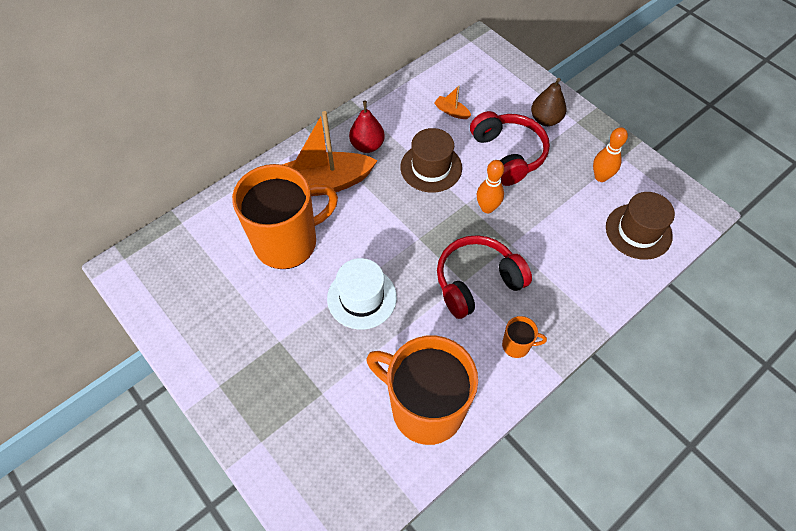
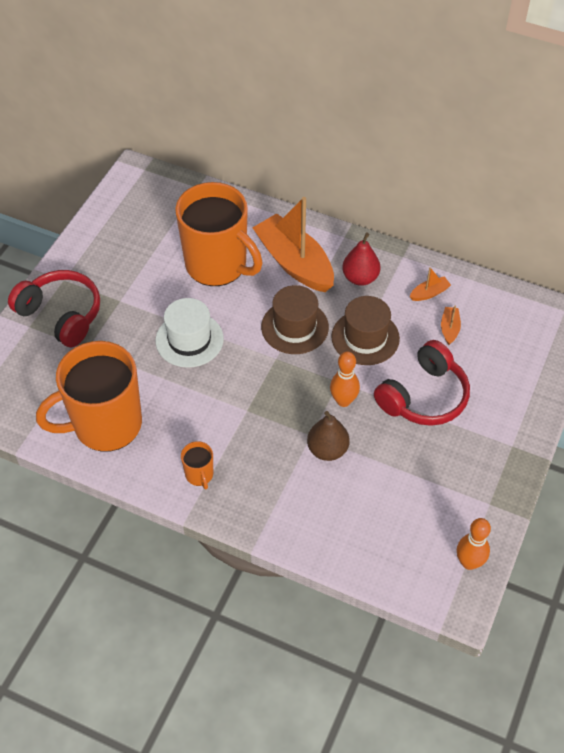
camera: 65 degrees right, 5 degrees down
(409, 109) = (429, 293): none -> orange boat
(425, 408) = (105, 425): orange mug -> orange mug turned 120 degrees counterclockwise
(477, 282) = (252, 421): red headphones -> red headphones (61, 314)
(545, 120) = (495, 415): brown pear -> brown pear (327, 450)
(600, 177) = (446, 490): orange bowling pin -> orange bowling pin (469, 562)
(638, 231) = (393, 545): brown hat -> brown hat (295, 327)

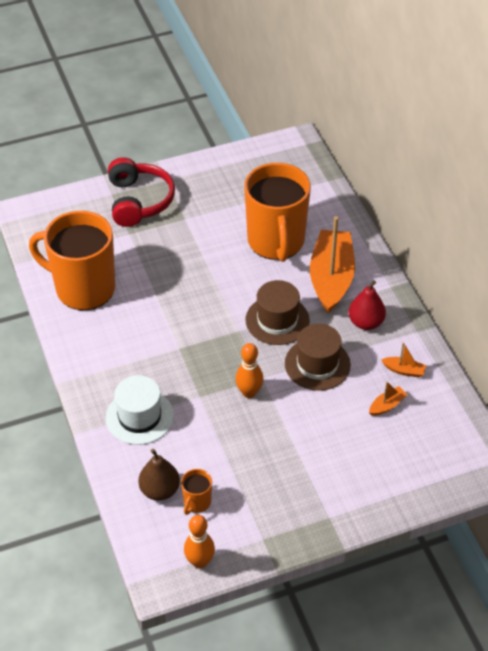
camera: 45 degrees right, 5 degrees down
(189, 340) = (198, 276): white hat -> white hat (139, 416)
(199, 475) = (101, 363): orange mug -> orange mug (197, 502)
(327, 450) = (199, 414): brown pear -> brown pear (160, 490)
(424, 396) = (308, 434): red headphones -> none

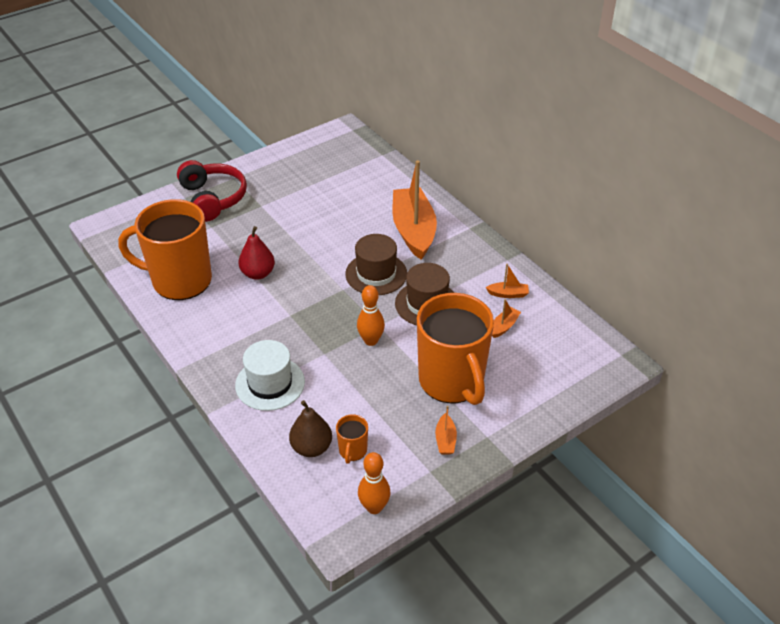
camera: 15 degrees left, 5 degrees down
(276, 242) = (352, 210): orange mug -> orange mug (452, 381)
(288, 511) = (445, 440): none -> orange boat
(365, 322) = (458, 261): red pear -> red pear (258, 273)

